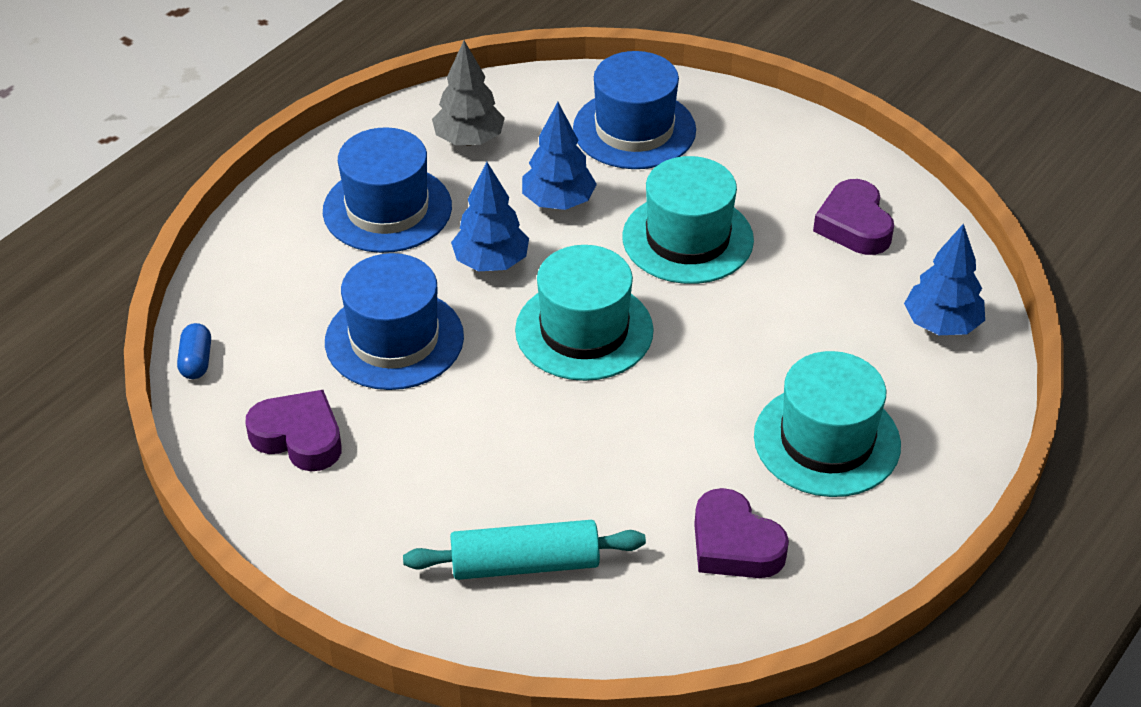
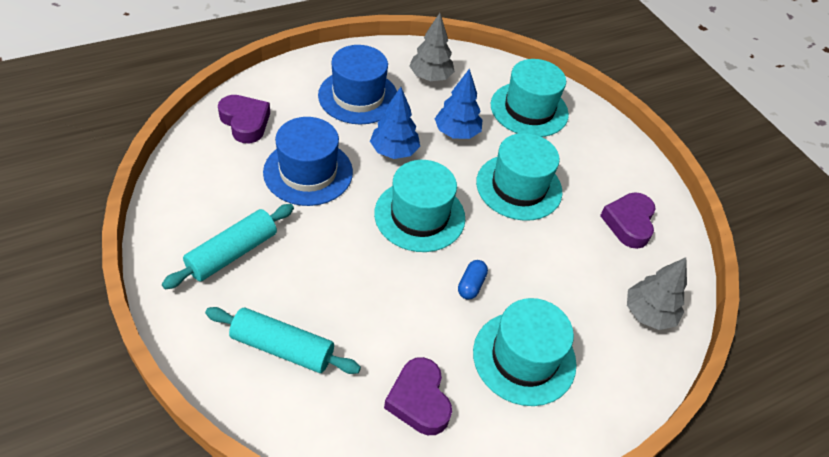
camera: 20 degrees right, 5 degrees up
(196, 361) = (194, 137): blue capsule -> blue capsule (471, 285)
(299, 437) = (214, 205): purple heart -> purple heart (245, 122)
(372, 484) = (232, 253): none -> turquoise rolling pin
(634, 129) = (529, 109): blue hat -> turquoise hat
(941, 324) = (648, 314): blue tree -> grey tree

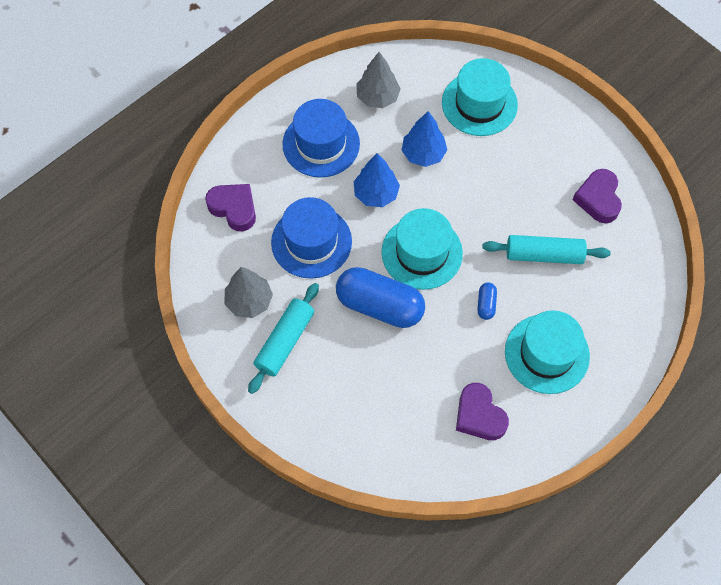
camera: 10 degrees left, 15 degrees up
(282, 348) = (361, 409): turquoise rolling pin -> turquoise rolling pin (544, 255)
(352, 250) = (380, 305): none -> blue capsule
(519, 187) = (495, 194): turquoise hat -> none
(648, 314) = (633, 282): grey tree -> grey tree (249, 301)

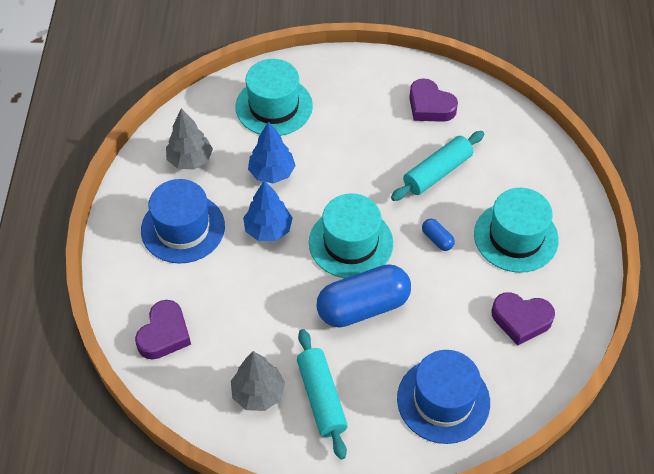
camera: 45 degrees left, 10 degrees down
(234, 208) = (164, 334): purple heart -> purple heart turned 120 degrees clockwise
(311, 242) = (257, 306): blue hat -> blue hat (443, 400)

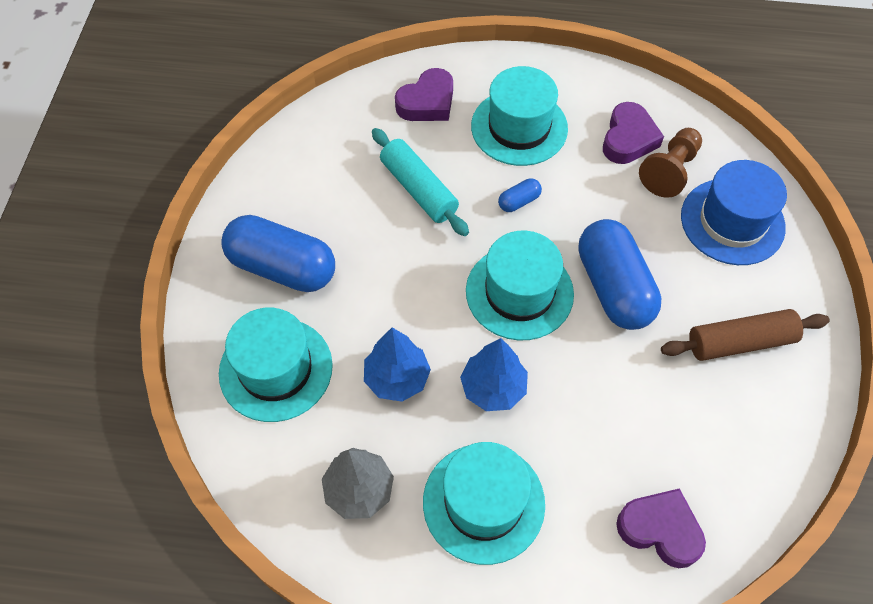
camera: 85 degrees left, 5 degrees up
(183, 228) = (483, 502): blue hat -> turquoise hat
(258, 393) = (740, 412): grey tree -> none
(321, 398) = (740, 342): turquoise rolling pin -> brown rolling pin
(354, 99) = (282, 267): none -> blue capsule
(430, 106) = (310, 184): purple heart -> purple heart (427, 102)
(491, 352) = (670, 171): none -> brown pawn

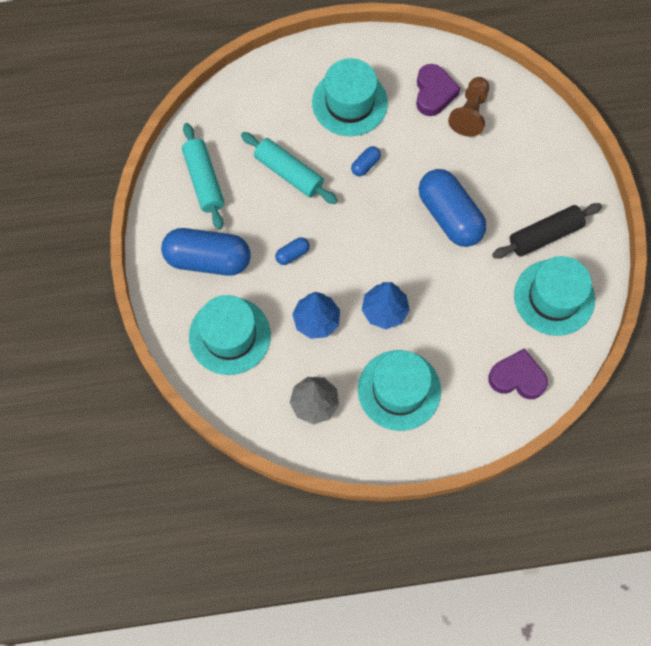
camera: 15 degrees left, 10 degrees up
(311, 175) = (204, 180): none -> turquoise rolling pin
(392, 286) = (292, 254): none -> blue capsule
(427, 102) = (273, 97): purple heart -> none
(519, 292) = (384, 236): turquoise hat -> turquoise hat (554, 297)
(732, 221) = (523, 144): blue hat -> none
(740, 342) = (545, 235): brown rolling pin -> black rolling pin

